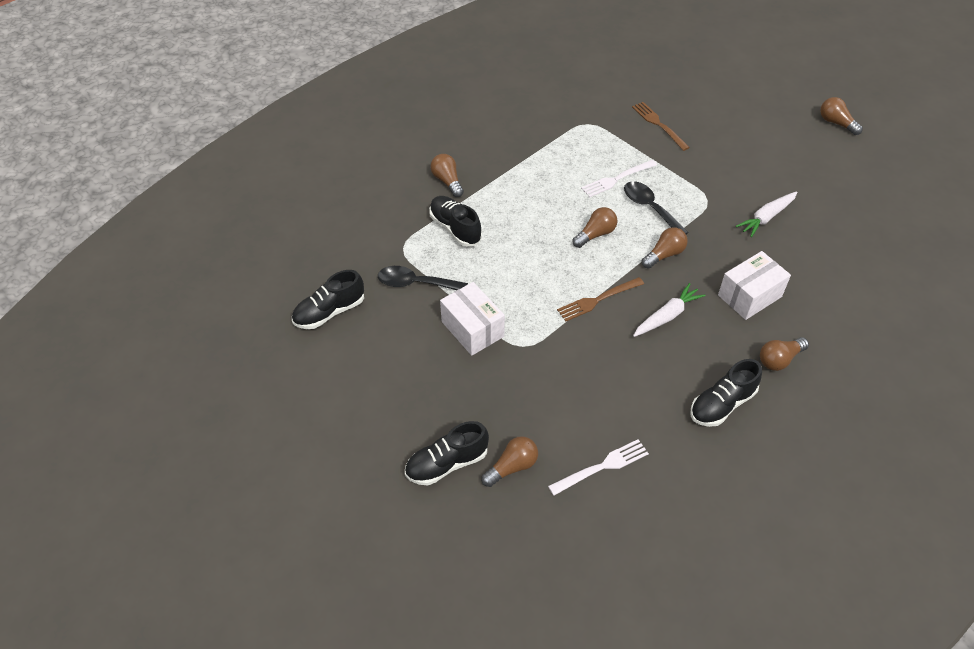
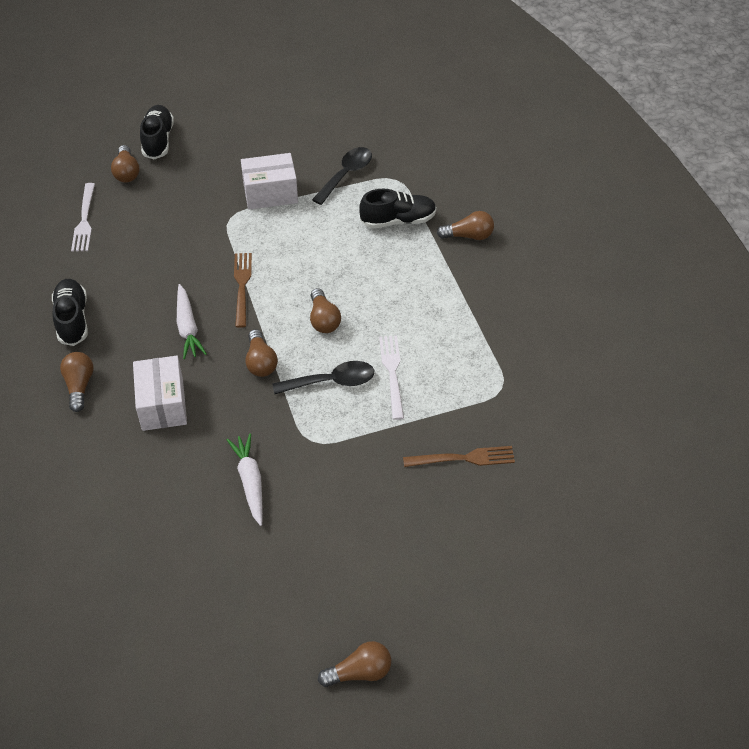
camera: 115 degrees right, 0 degrees up
(329, 312) = (349, 117): black shoe -> none

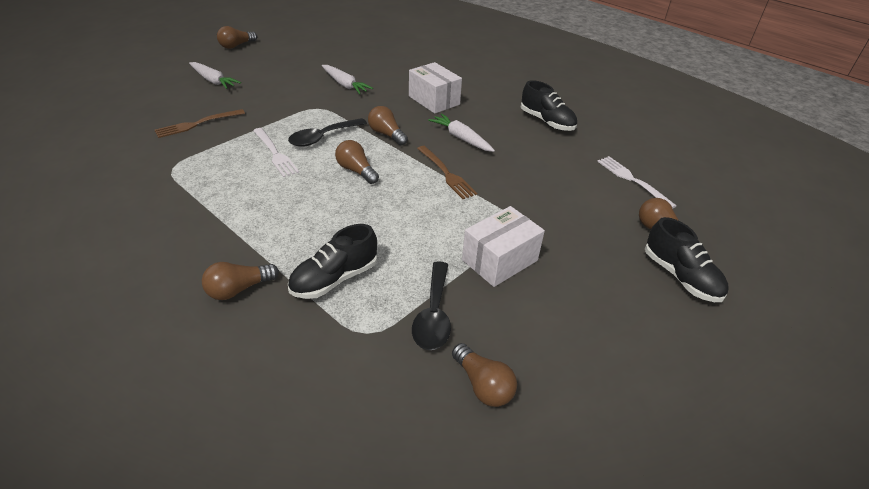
camera: 150 degrees right, 10 degrees down
(79, 386) = (496, 95): brown light bulb -> brown light bulb (483, 385)
(423, 560) = (213, 81): none -> white carrot

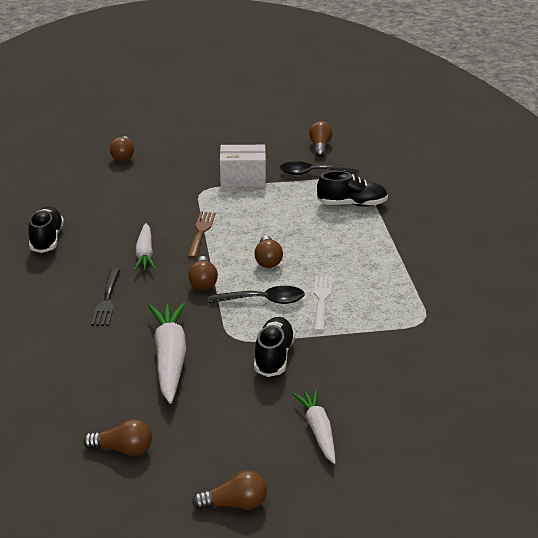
camera: 140 degrees left, 10 degrees down
(197, 124) = (375, 364): brown fork -> none
(239, 289) = (414, 219): brown light bulb -> brown light bulb (123, 450)
(345, 85) = (170, 359): white carrot -> white carrot, size x1.59
(433, 314) = (313, 173): black spoon -> black spoon turned 135 degrees counterclockwise
(434, 100) = (107, 300): white box -> black fork
(632, 180) = (78, 181): white fork -> none
(680, 276) = (156, 140): black shoe -> black shoe (274, 357)

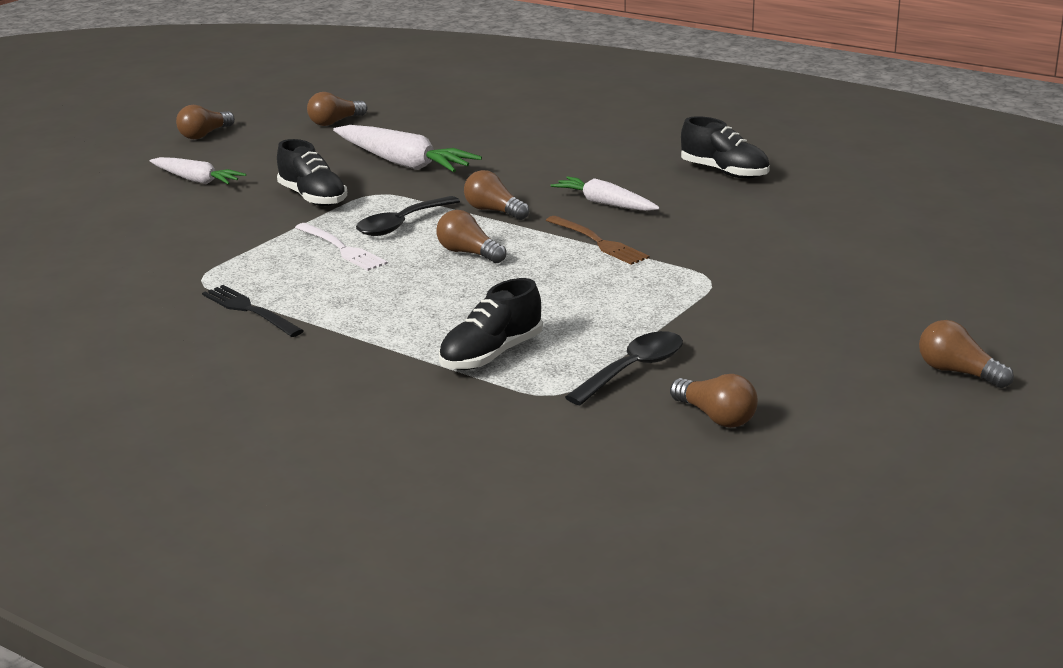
camera: 135 degrees right, 5 degrees down
(107, 300) = (547, 166): black fork -> black fork (249, 310)
(123, 156) = (908, 265): brown light bulb -> brown light bulb (958, 372)
(243, 178) = (701, 315): white box -> none

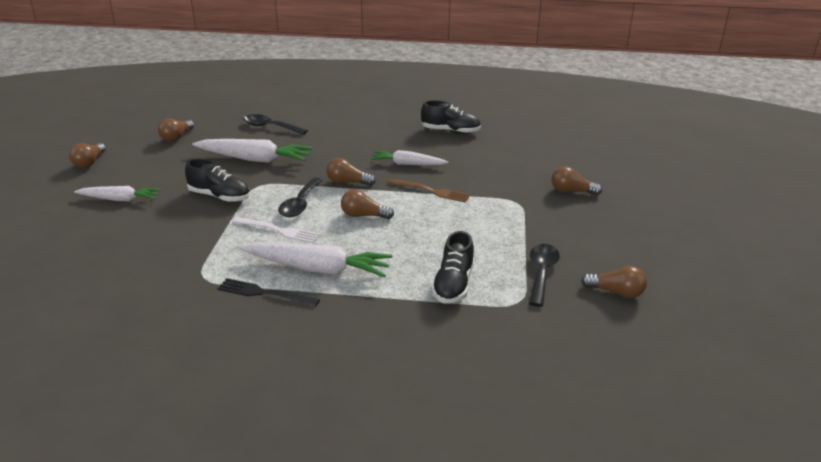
camera: 30 degrees left, 5 degrees up
(341, 299) = (317, 269): none -> white carrot
(467, 128) = (270, 127): none -> black spoon
(958, 372) = (693, 231): brown light bulb -> brown light bulb (571, 191)

